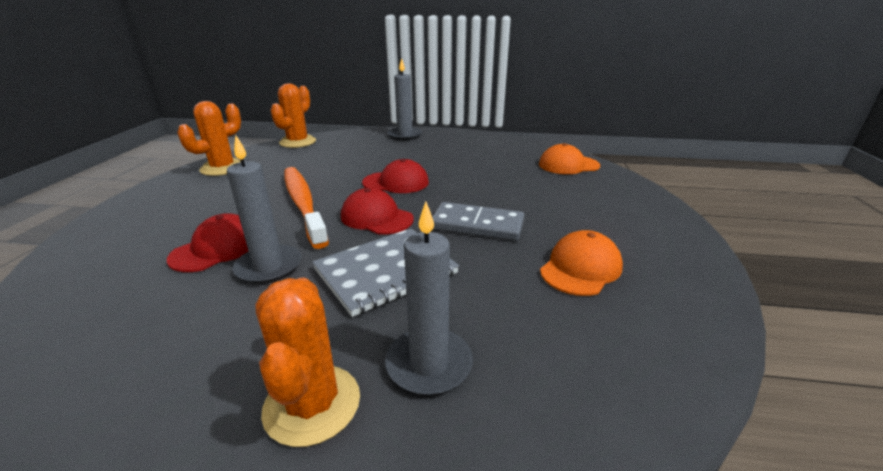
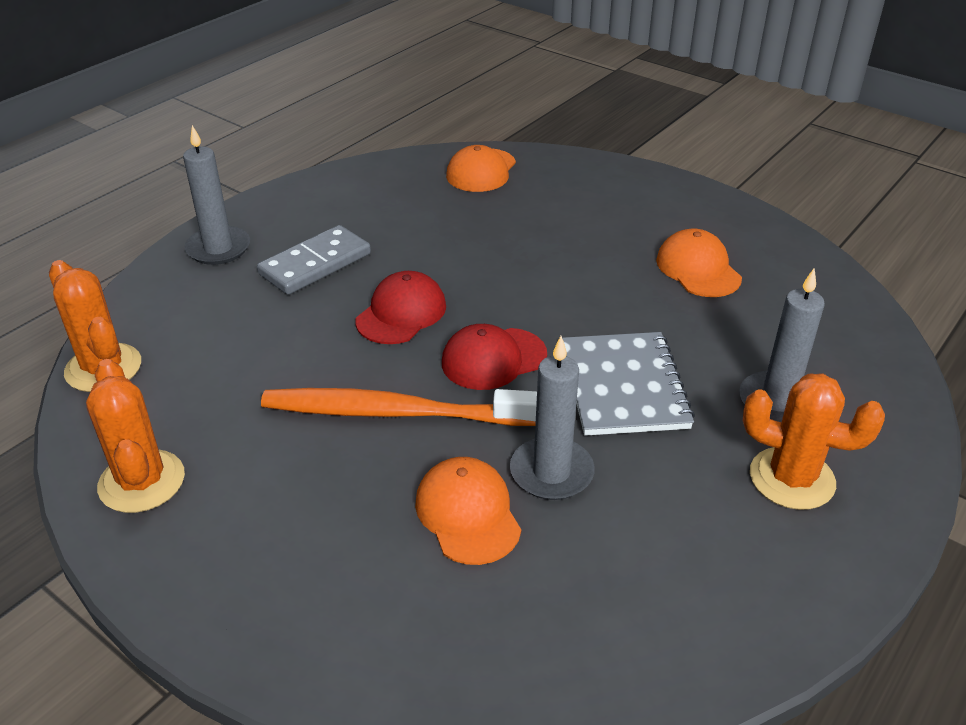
camera: 60 degrees left, 10 degrees up
(217, 248) = (468, 514): red cap -> orange cap
(477, 225) = (574, 293): grey domino -> grey domino (315, 264)

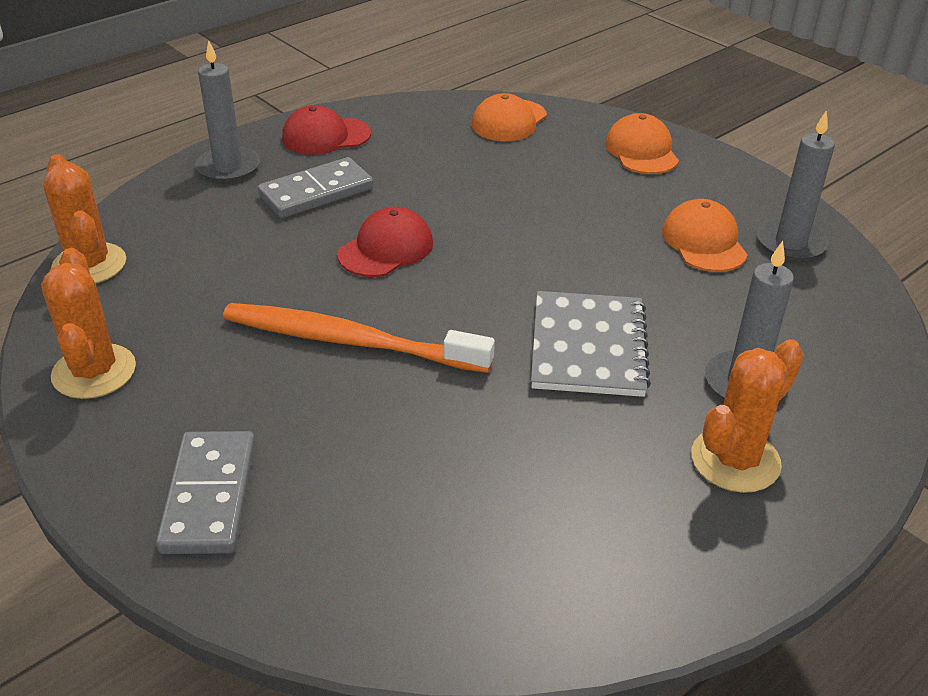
camera: 10 degrees right, 0 degrees up
(301, 595) = (210, 496): none -> grey domino
(468, 514) = (392, 445): orange cap -> orange cap (641, 151)
(493, 359) = (464, 303): red cap -> red cap (326, 136)
(551, 472) = (487, 419): grey candle -> grey candle (790, 243)
(792, 478) = (735, 460): orange cactus -> orange cactus turned 75 degrees counterclockwise

